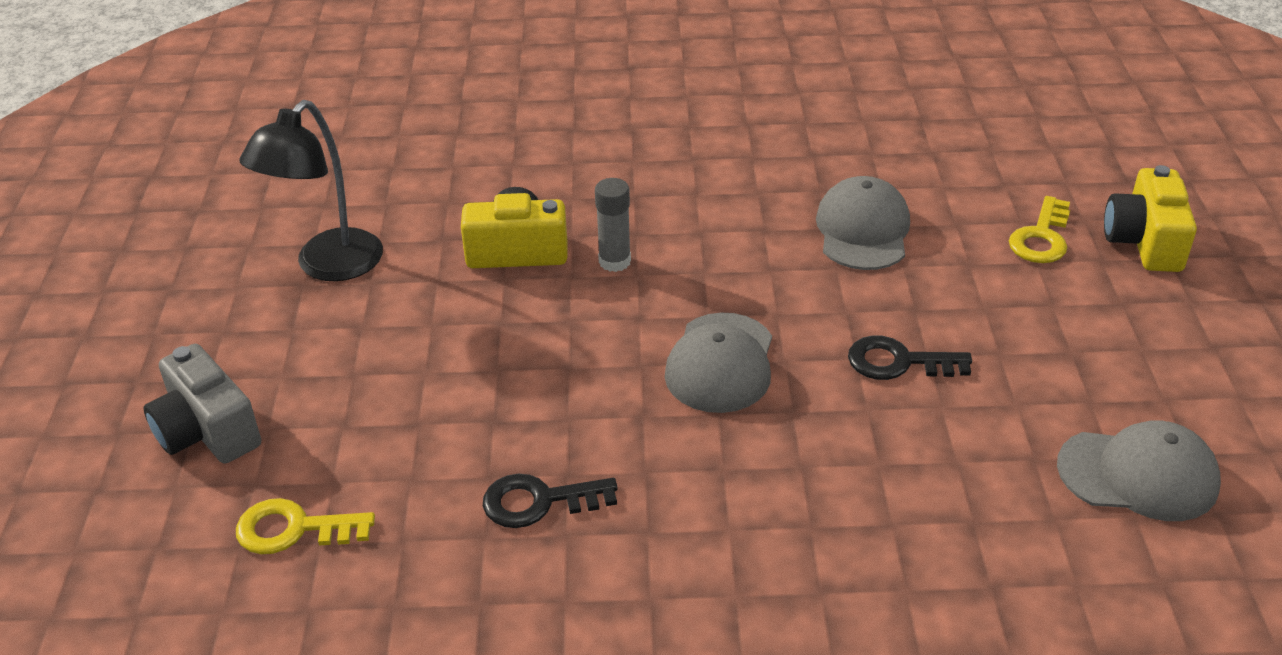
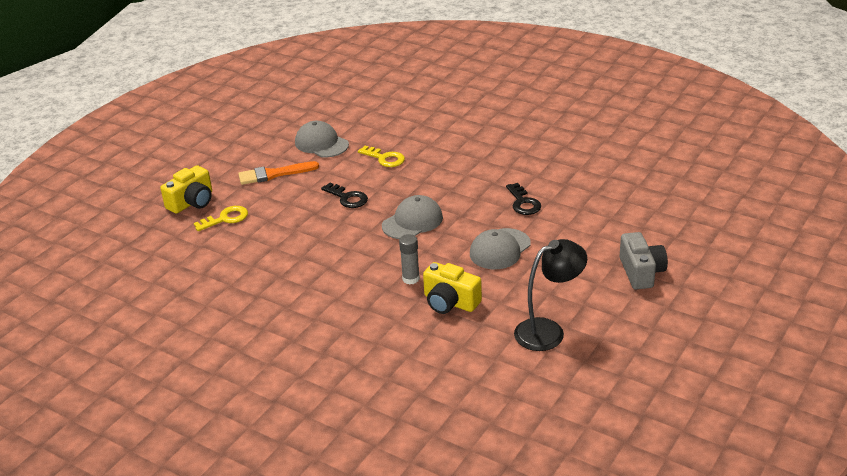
camera: 145 degrees left, 5 degrees down
(294, 529) = (619, 225): yellow key -> yellow key (385, 158)
(539, 502) = (523, 203): black key -> black key turned 45 degrees clockwise
(863, 230) = (289, 250): grey cap -> grey cap (500, 249)
(1107, 355) = (274, 174): none -> orange brush

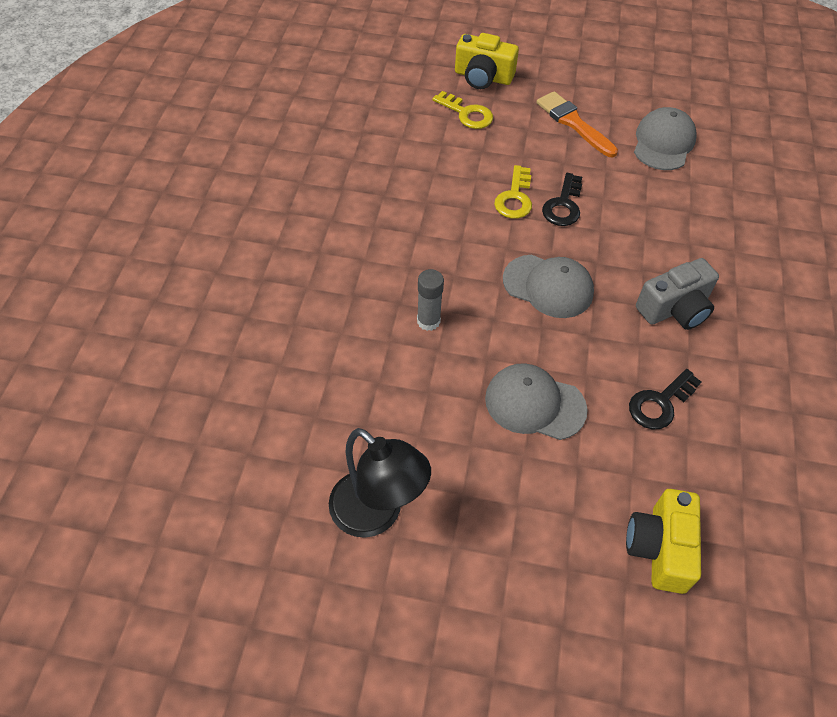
camera: 65 degrees right, 20 degrees up
(385, 158) = (671, 214): yellow key -> yellow key (515, 198)
(450, 302) = (397, 378): yellow camera -> yellow camera (660, 548)
(641, 272) = (565, 616): grey camera -> grey camera (674, 309)

